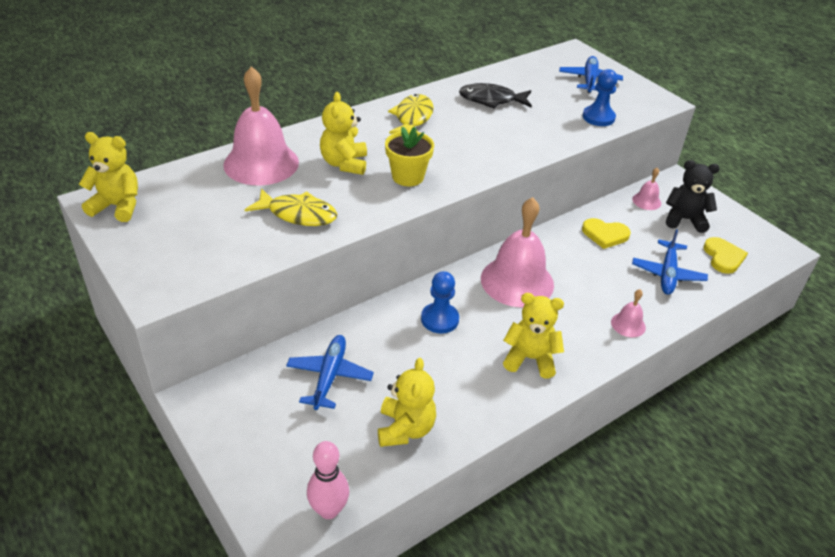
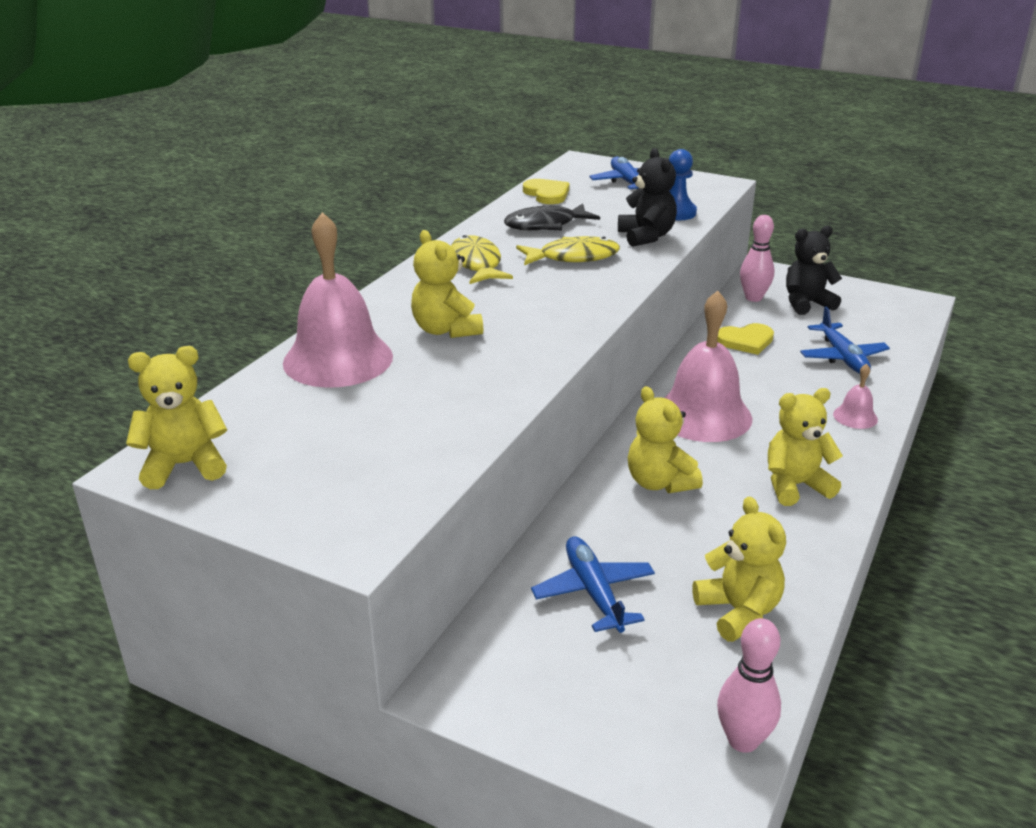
camera: 25 degrees left, 10 degrees down
(298, 214) = (447, 397): yellow fish -> yellow fish (573, 257)
(408, 177) = (536, 321): yellow flower pot -> none
(439, 319) = (659, 482): blue pawn -> yellow teddy bear
(554, 132) = (646, 237): none -> black teddy bear
(646, 201) = (753, 298): pink bell -> pink bowling pin
(723, 257) = (876, 325): yellow heart -> yellow heart (547, 194)

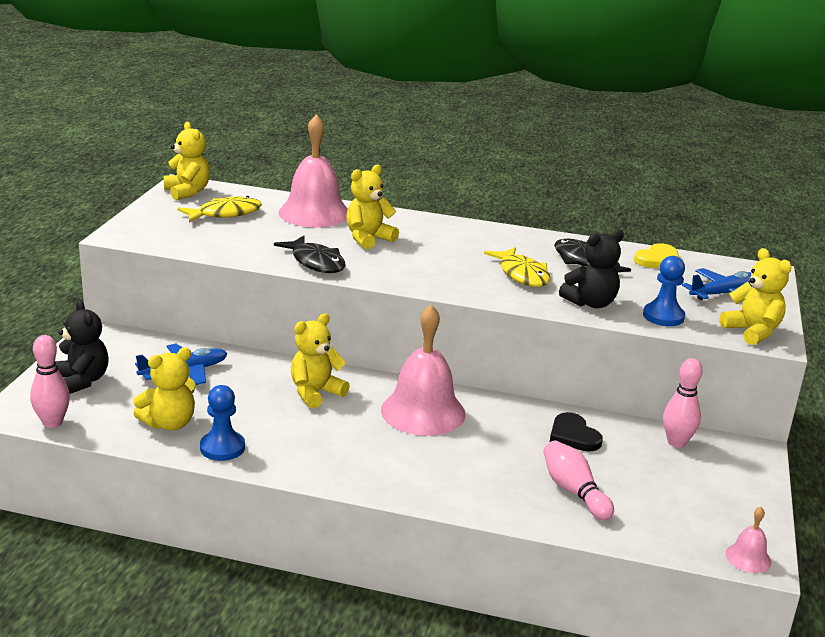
camera: 75 degrees right, 5 degrees down
(476, 264) = (484, 241): yellow fish -> yellow fish (225, 214)
(514, 372) = (316, 262): none -> black fish
(745, 341) = (573, 435): yellow heart -> black heart
(794, 566) = (222, 448): none -> blue pawn
(795, 485) = (329, 453): yellow teddy bear -> yellow teddy bear (752, 332)
(806, 303) = (688, 476): black teddy bear -> black teddy bear (82, 381)
(842, 357) = (574, 491): blue plane -> pink bowling pin
(855, 417) = (455, 491): pink bell -> pink bell (748, 558)

